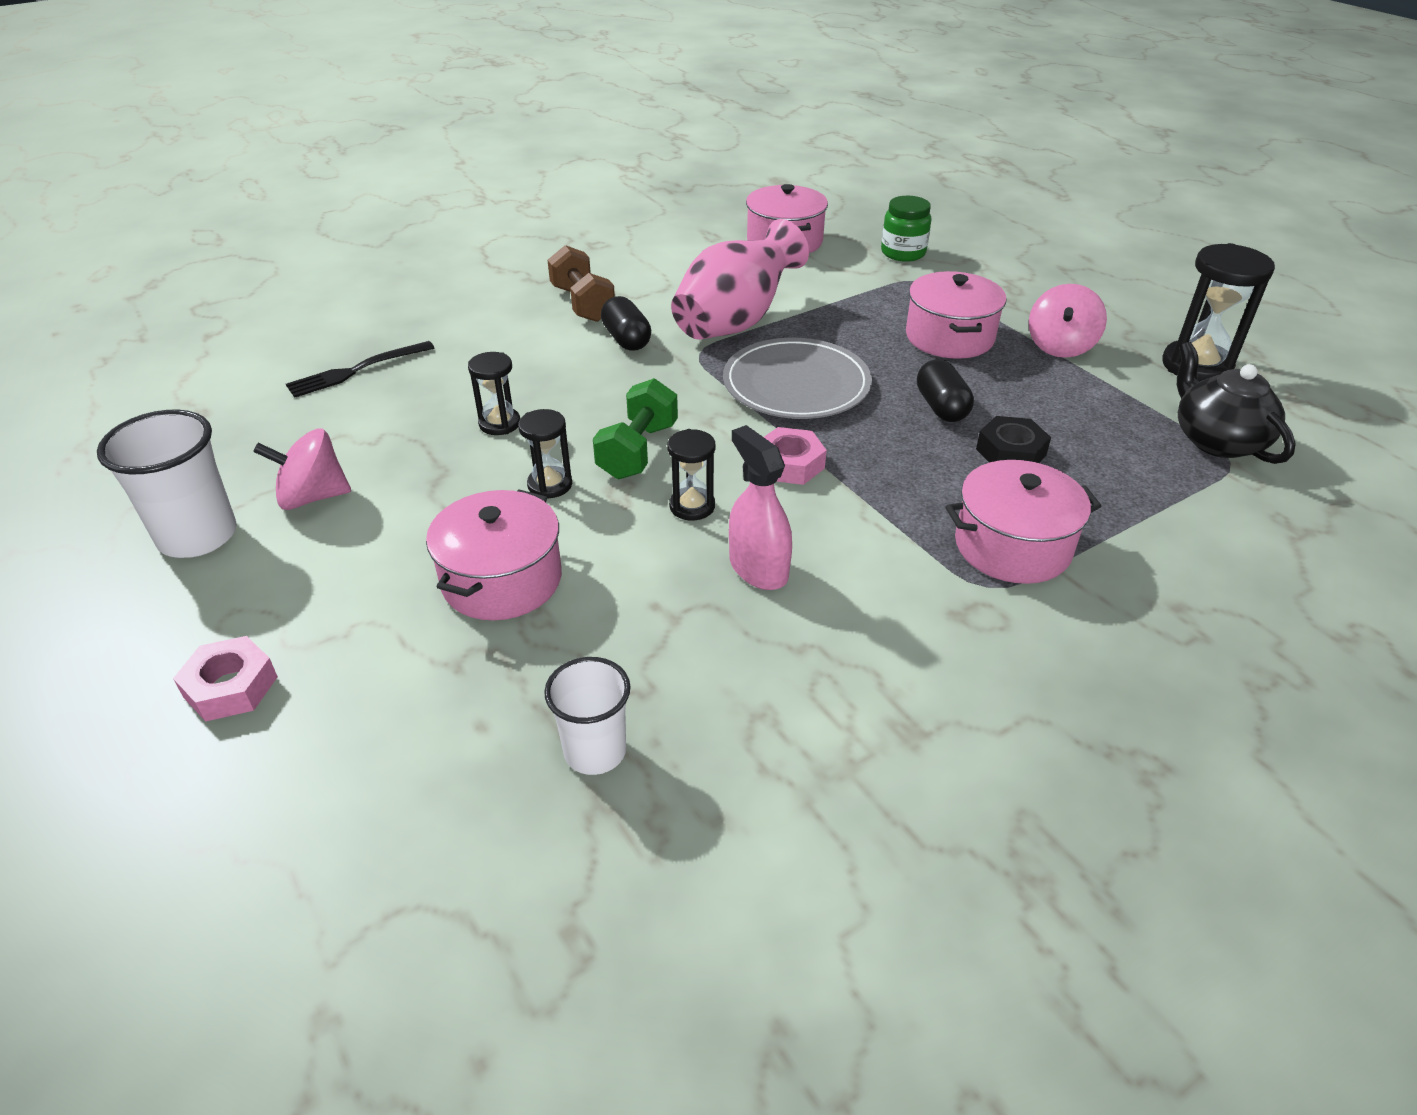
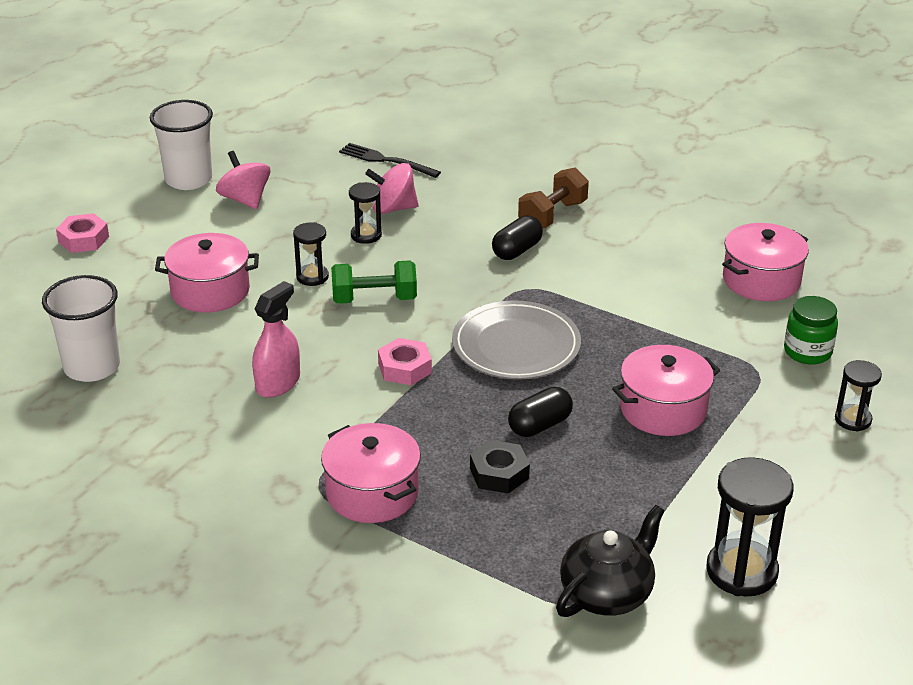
camera: 65 degrees right, 5 degrees down
(595, 751) = (92, 367): white cup -> white cup, size x1.52
(692, 506) = (326, 339): black hourglass -> black hourglass (853, 420)
(736, 322) = (588, 293): pink vase -> none
(1060, 346) = (704, 478): pink spinning top -> pink spinning top (393, 208)

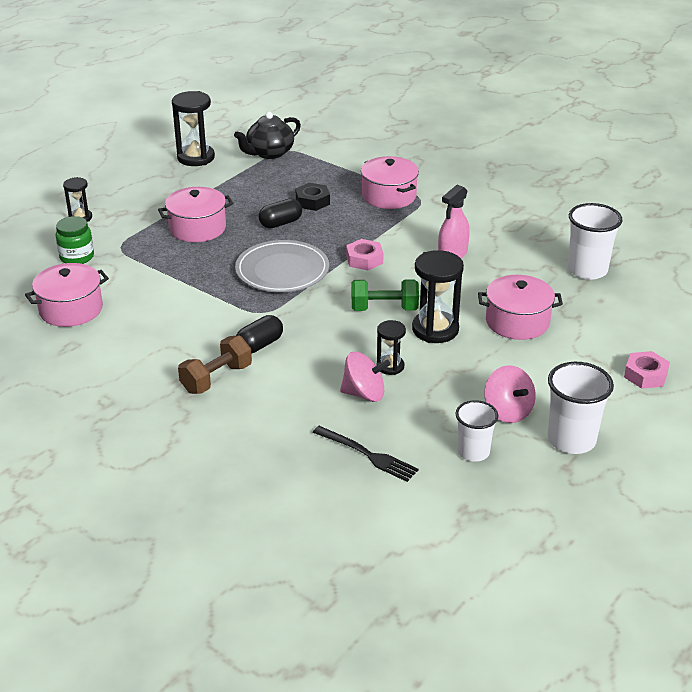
camera: 175 degrees left, 0 degrees up
(286, 167) = (473, 452): none -> white cup
(312, 277) = (435, 329): black hourglass -> black hourglass, size x1.75

